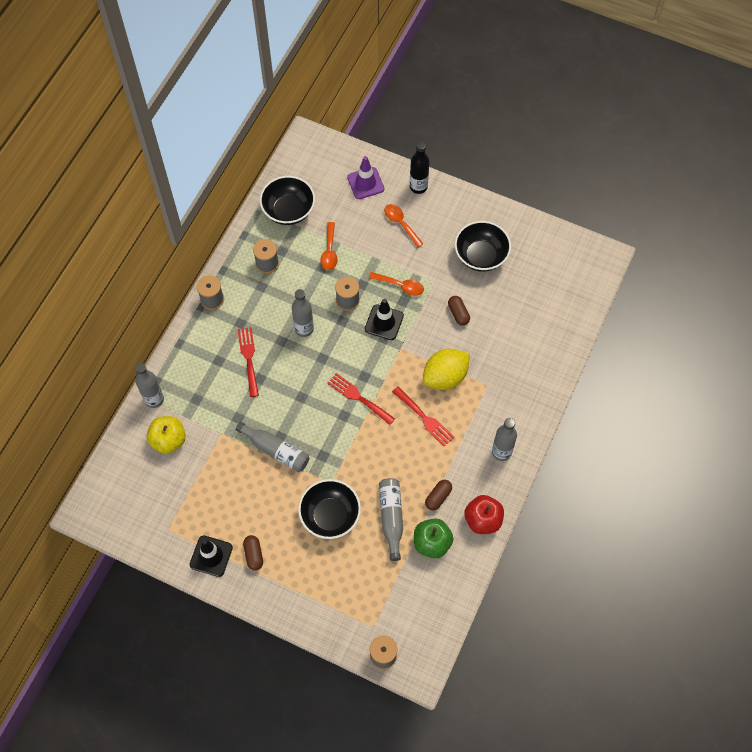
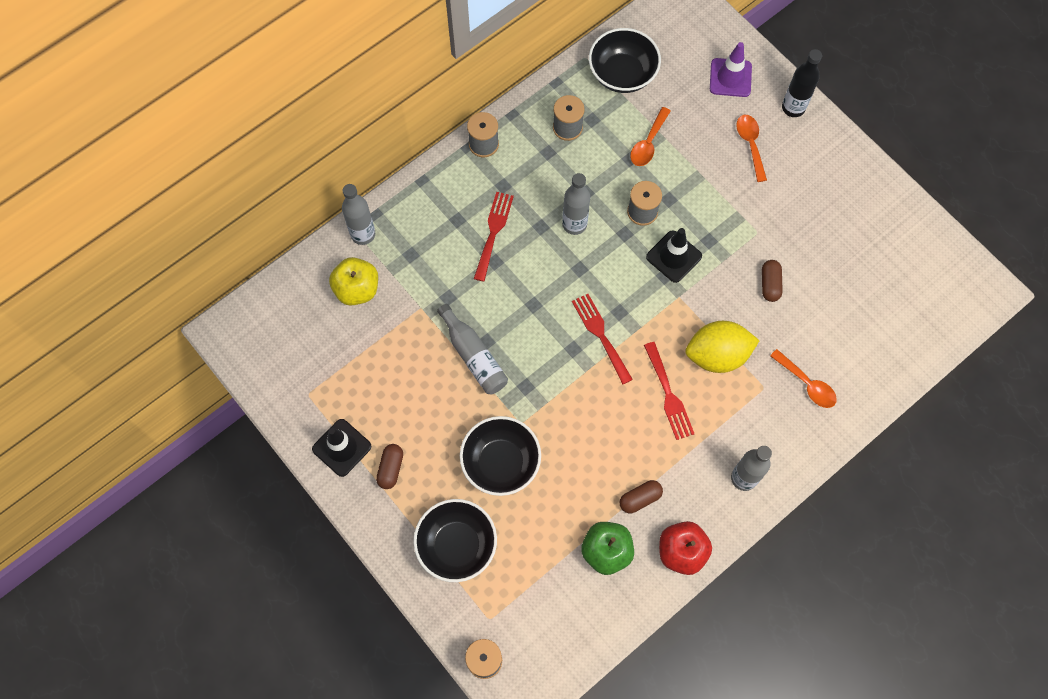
camera: 25 degrees right, 5 degrees up
(391, 518) = (571, 498): grey bottle -> none
(400, 286) = (714, 220): orange spoon -> orange spoon (807, 384)
(481, 256) = (831, 224): black bowl -> black bowl (457, 545)

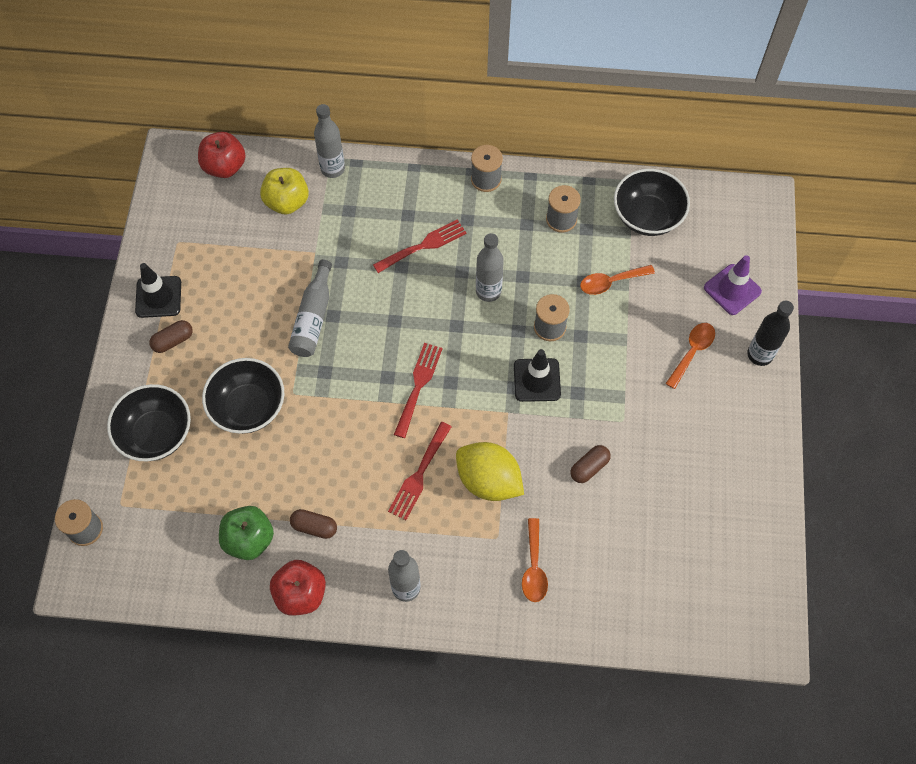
camera: 45 degrees right, 5 degrees down
(278, 305) = (224, 166): none -> red apple

